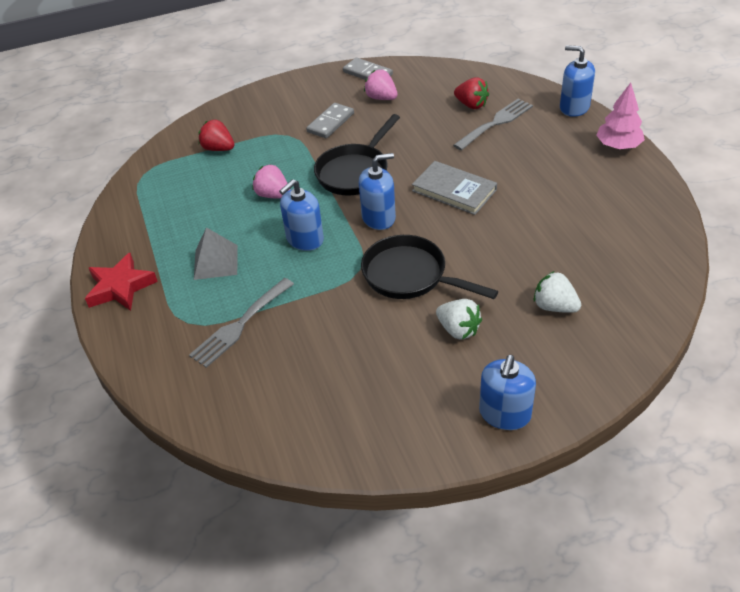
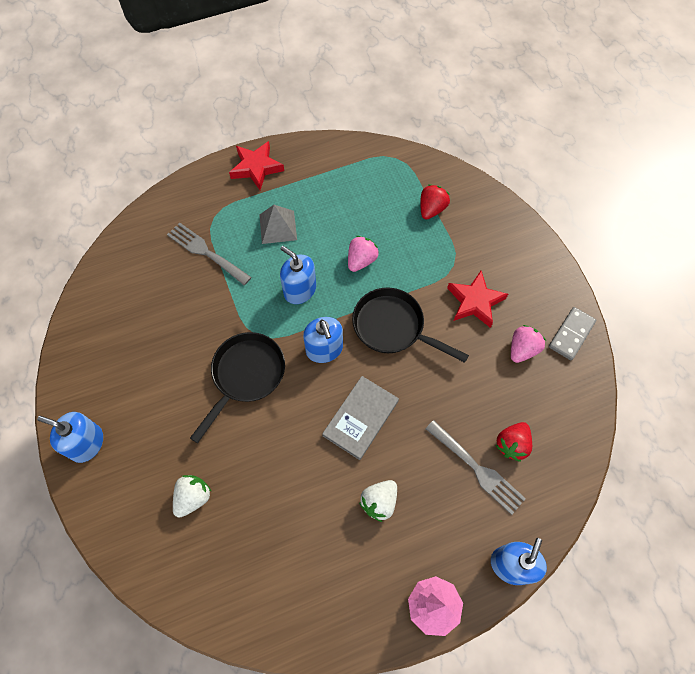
camera: 85 degrees right, 20 degrees up
(330, 123) = (475, 302): grey domino -> red star
(458, 330) = (178, 413): white strawberry -> white strawberry (379, 502)

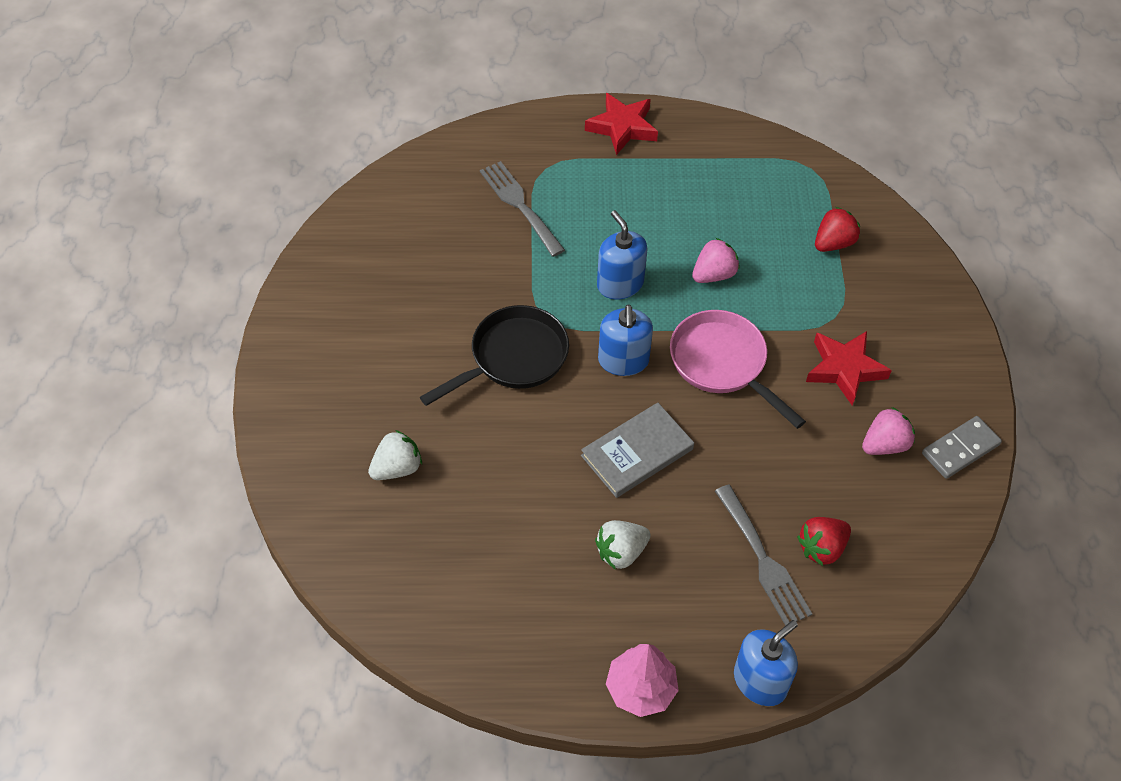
camera: 20 degrees right, 10 degrees down
(86, 443) = (296, 368): blue soap dispenser -> none
(278, 227) = (622, 203): grey pyramid -> none
(393, 327) = (722, 363): black pan -> pink pan

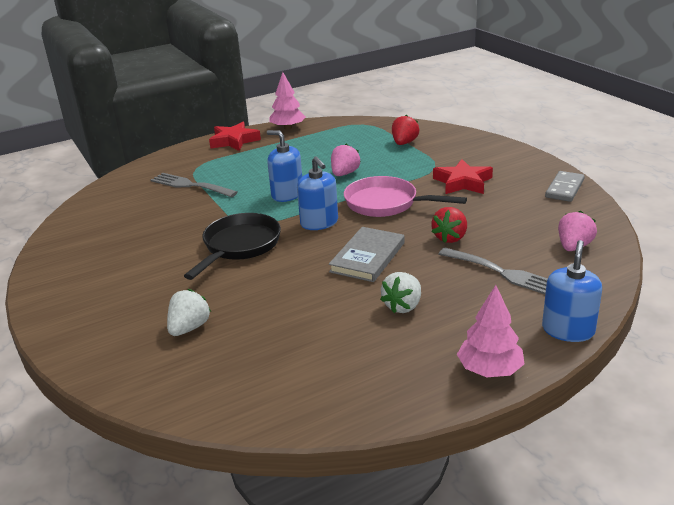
camera: 25 degrees left, 25 degrees down
(707, 129) = (288, 128): none -> pink tree
(822, 548) = (534, 254): red strawberry -> red strawberry (450, 238)
(884, 444) = (520, 201): pink strawberry -> pink strawberry (573, 246)

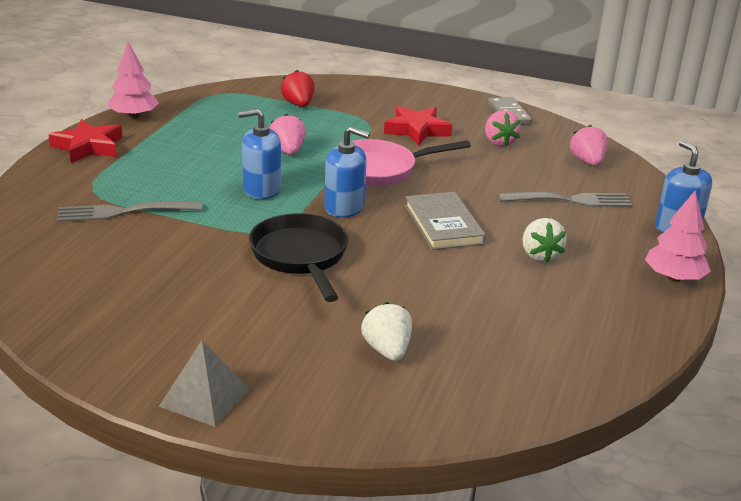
camera: 45 degrees left, 0 degrees up
(56, 310) = (204, 397): none -> grey pyramid
(450, 238) = (485, 184): red strawberry -> none
(517, 209) = (499, 142): none -> pink strawberry

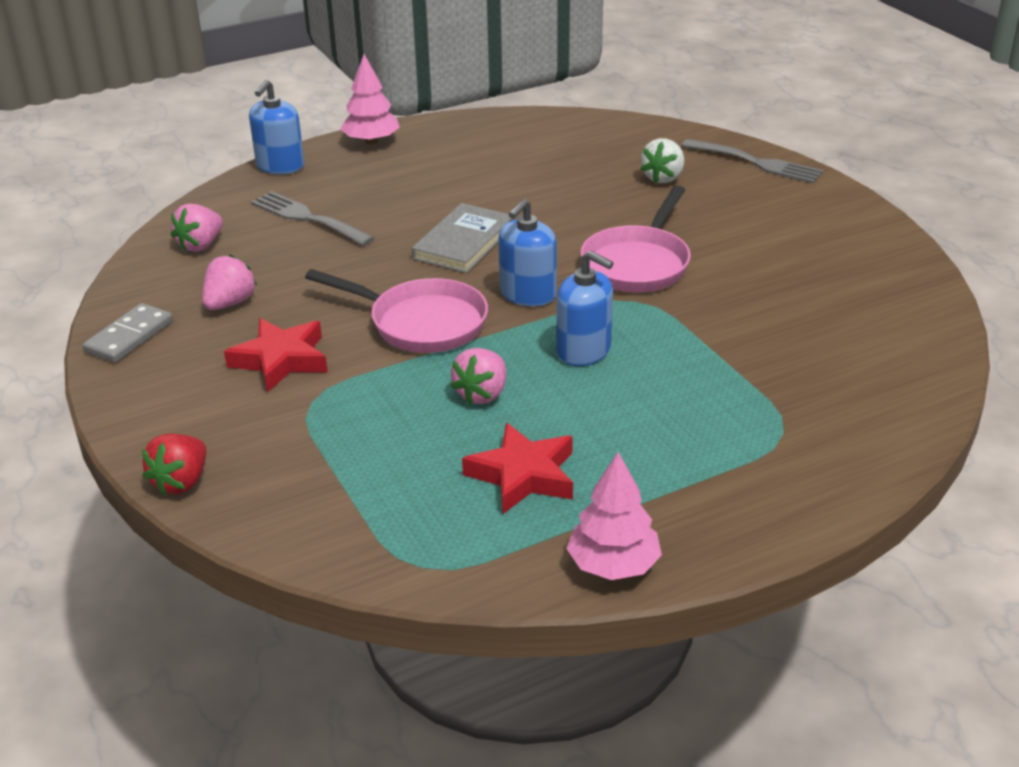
camera: 135 degrees left, 5 degrees up
(88, 147) = (735, 520): red star -> red star (523, 475)
(123, 212) = (770, 383): grey fork -> grey fork (757, 163)
(204, 397) = (829, 198): grey pyramid -> none
(298, 104) = (345, 478): red strawberry -> red strawberry (181, 482)
(300, 256) = (638, 264): black pan -> pink pan
(344, 207) = (527, 294): blue soap dispenser -> blue soap dispenser turned 120 degrees counterclockwise
(539, 255) = (434, 190): white strawberry -> none

